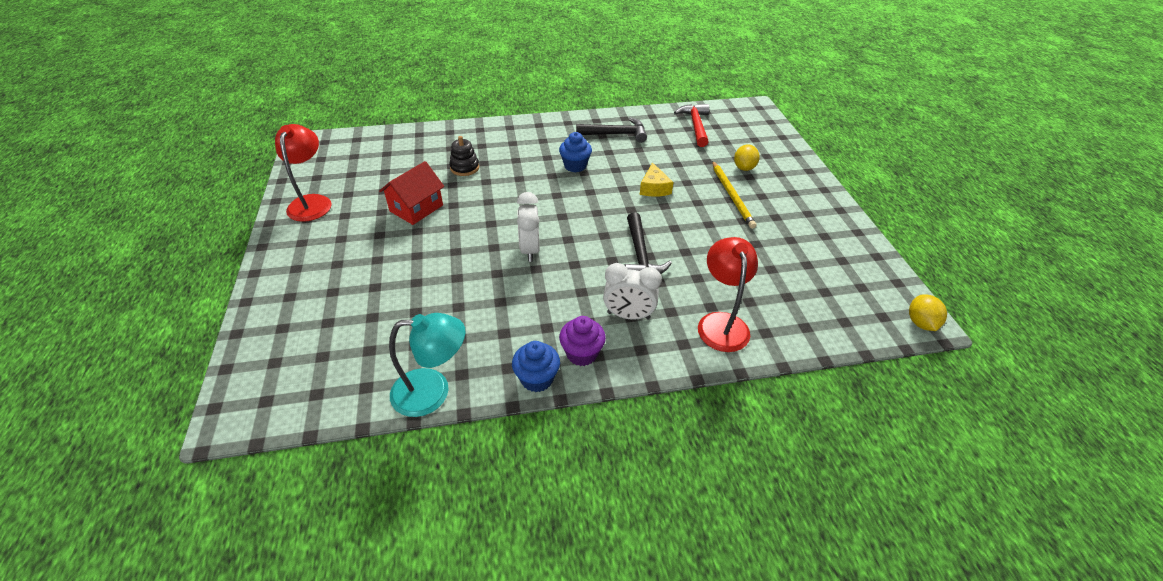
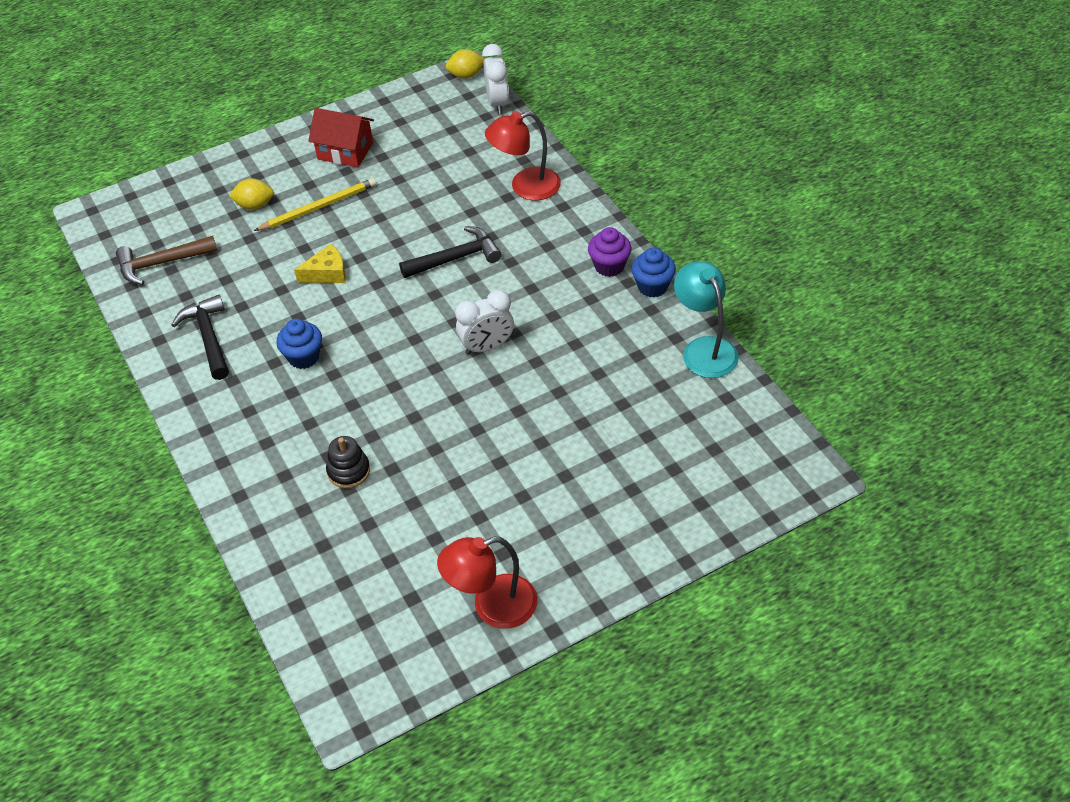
camera: 105 degrees left, 5 degrees up
(416, 208) = (457, 483): red house -> red house (345, 151)
(628, 315) = (547, 247): white clock -> white clock (497, 103)
(695, 125) = (161, 263): red hammer -> brown hammer

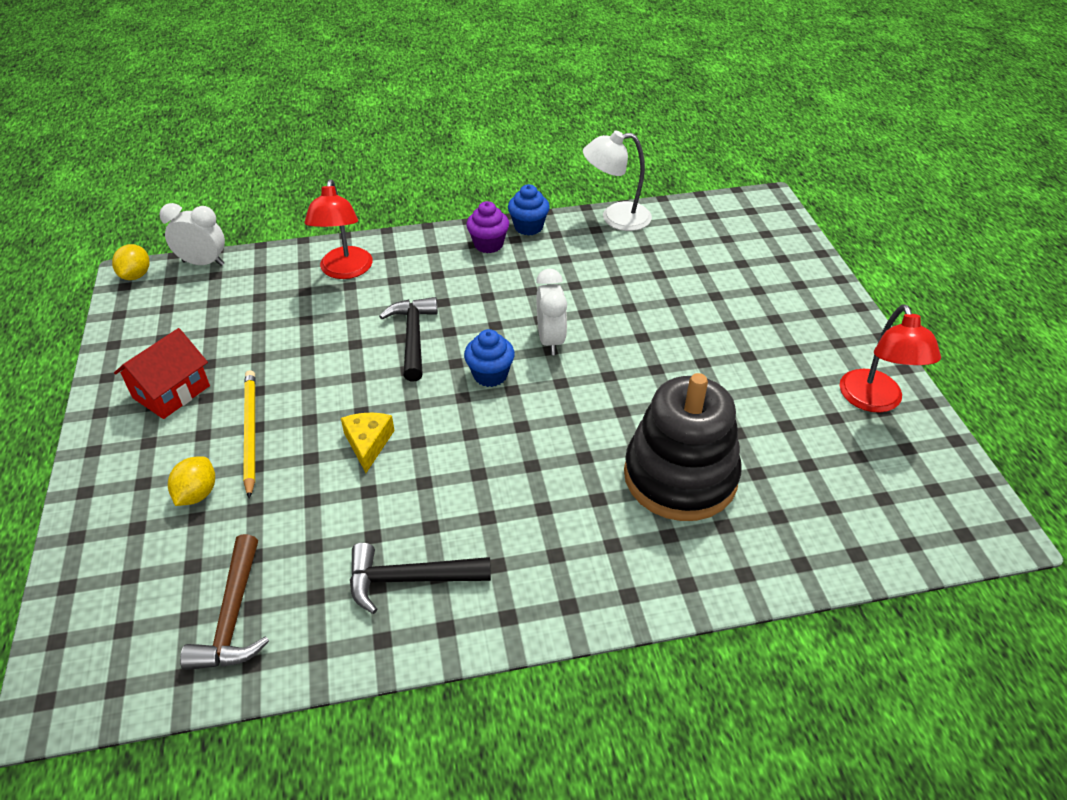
camera: 75 degrees left, 5 degrees down
(303, 357) = (493, 487): blue cupcake -> blue cupcake (490, 375)
(348, 471) = (680, 476): black stacking toy -> black stacking toy, size x2.31
(704, 349) = (616, 218): turquoise lamp -> white lamp

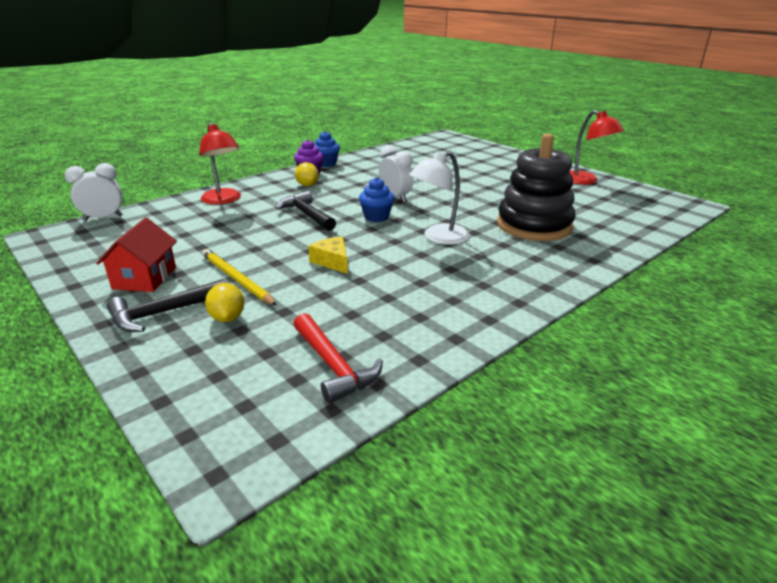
camera: 30 degrees left, 15 degrees down
(136, 275) = (47, 234): yellow lemon -> yellow lemon (307, 185)
(233, 617) = (333, 366): brown hammer -> red hammer
(409, 579) = (437, 307): black hammer -> black hammer (163, 313)
(616, 218) = (373, 152): white lamp -> white lamp (439, 238)

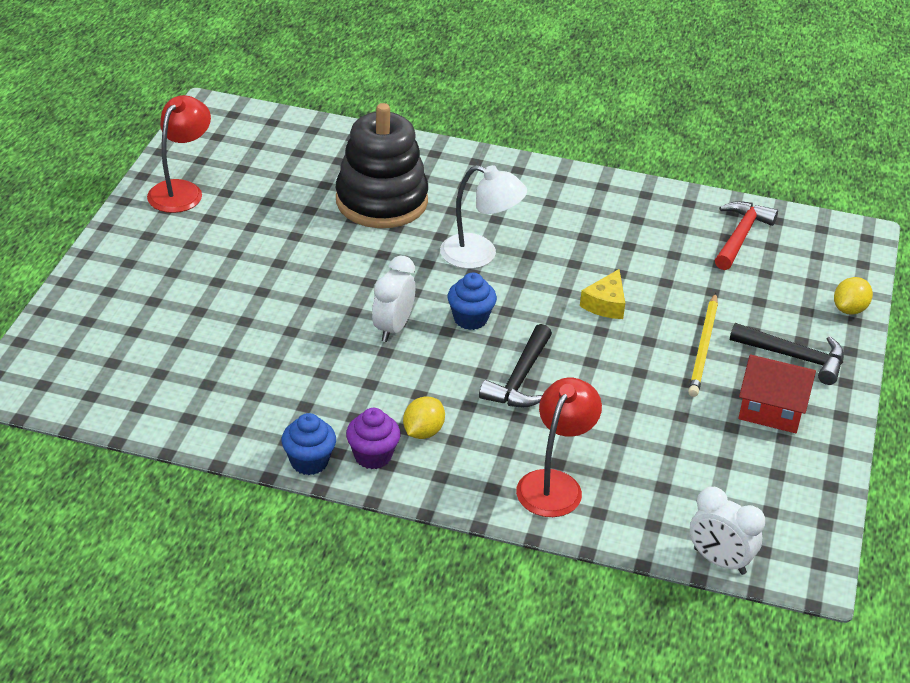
camera: 125 degrees left, 10 degrees up
(145, 278) = (771, 410): red house -> red house turned 45 degrees clockwise
(227, 318) = (756, 317): yellow lemon -> yellow lemon (849, 309)

